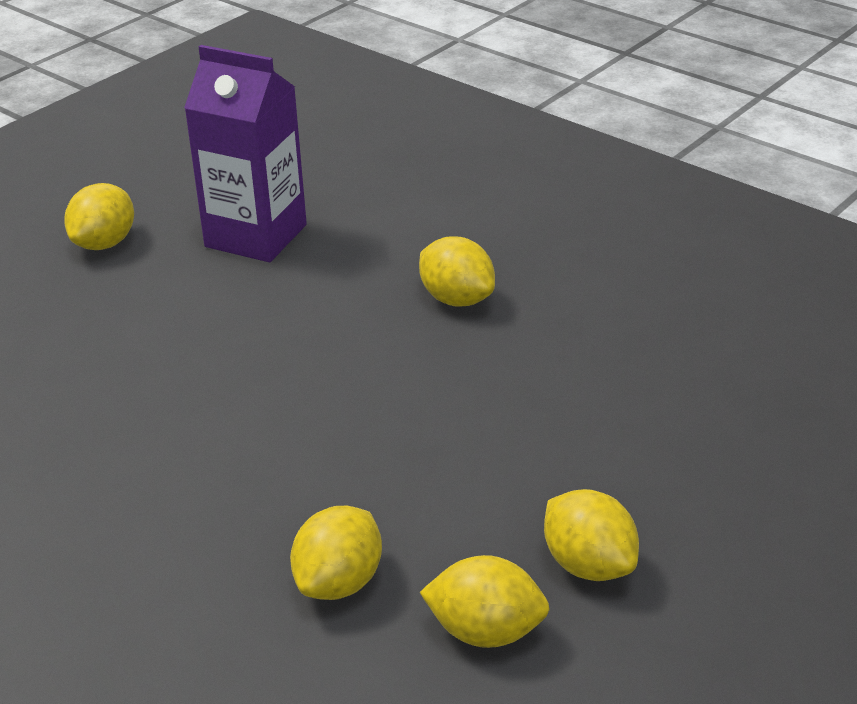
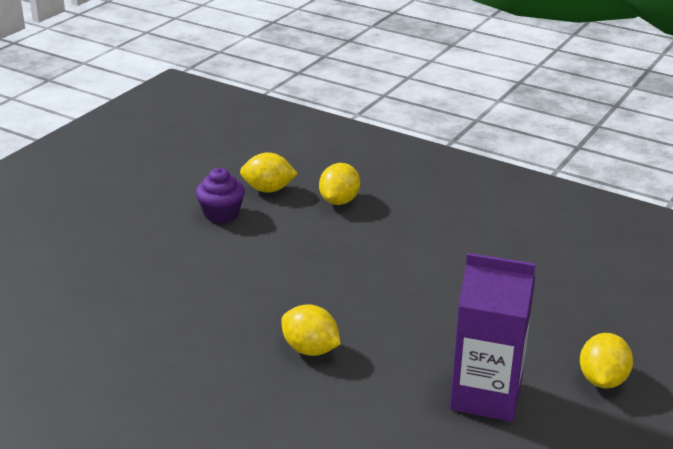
camera: 170 degrees right, 5 degrees down
(589, 565) = (221, 214): yellow lemon -> purple cupcake

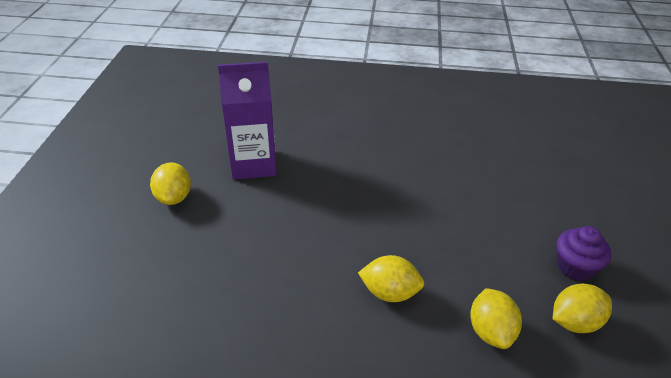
camera: 155 degrees right, 10 degrees up
(310, 349) = (383, 161): yellow lemon -> yellow lemon (389, 292)

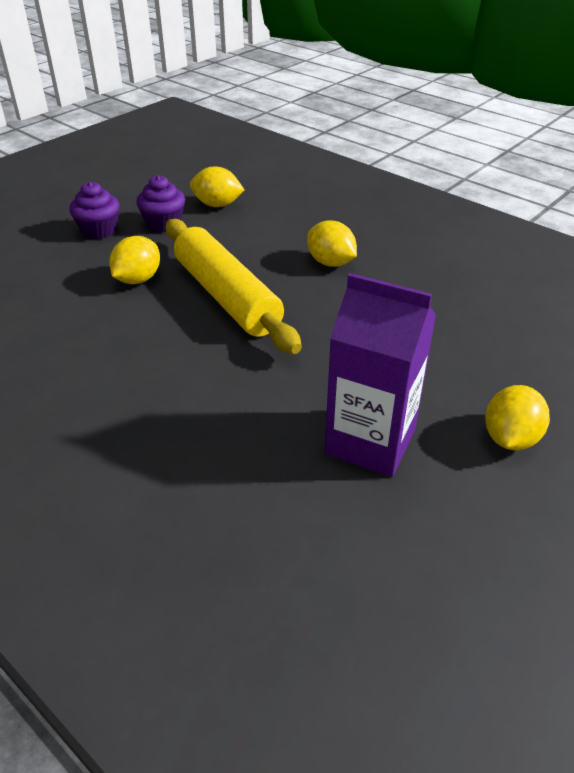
camera: 145 degrees left, 0 degrees up
(427, 216) = (227, 297): none -> yellow rolling pin
(490, 331) = (281, 220): yellow lemon -> yellow lemon (138, 279)
(604, 232) = (99, 230): none -> purple cupcake

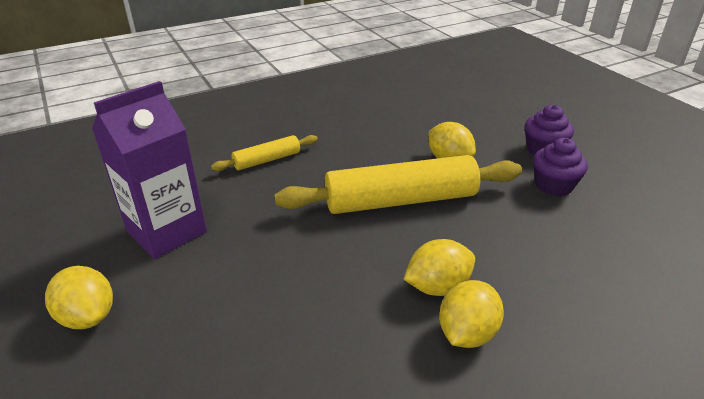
camera: 110 degrees right, 5 degrees down
(188, 413) = (267, 160): none -> yellow rolling pin
(217, 205) = (599, 228): yellow lemon -> yellow lemon (467, 333)

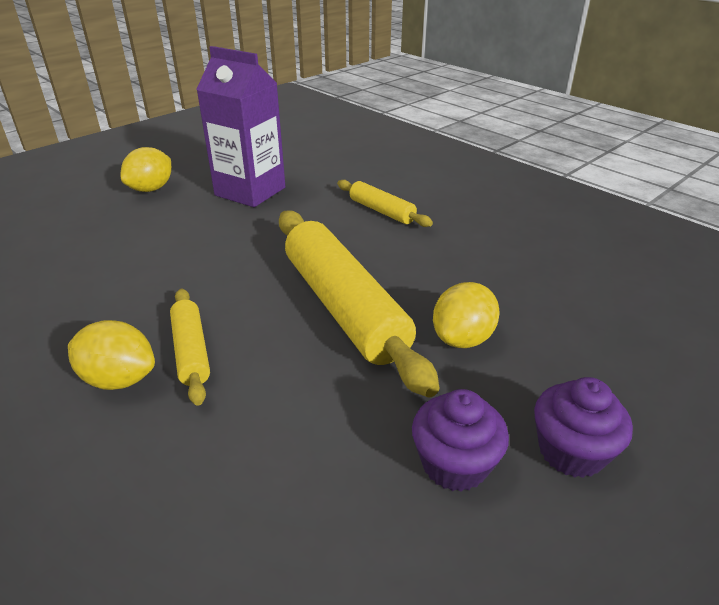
camera: 75 degrees right, 0 degrees up
(437, 286) = (191, 351): yellow lemon -> yellow rolling pin

